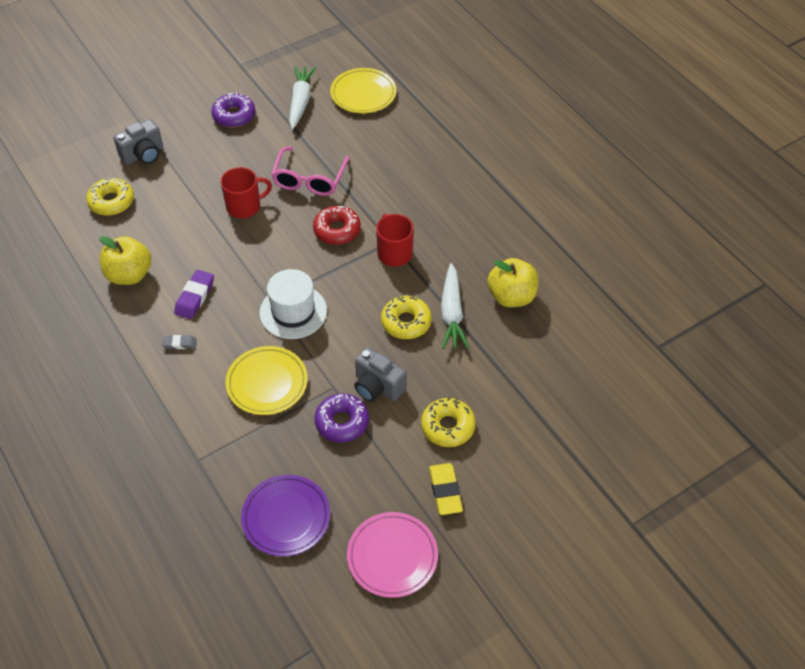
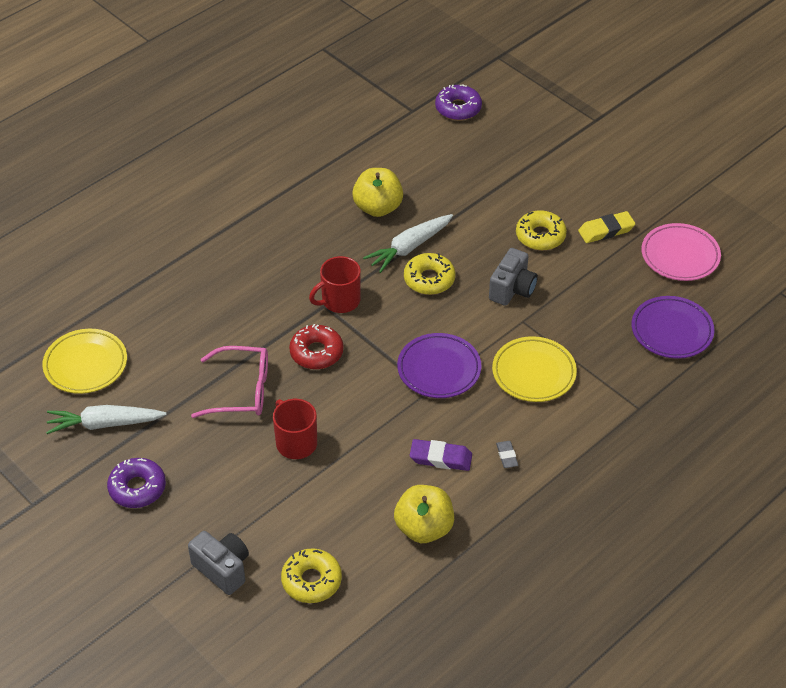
camera: 100 degrees left, 5 degrees down
(293, 312) = (439, 369): white hat -> purple plate
(342, 422) = (560, 309): purple donut -> purple donut (458, 108)
(452, 313) = (409, 247): white carrot -> white carrot turned 150 degrees clockwise

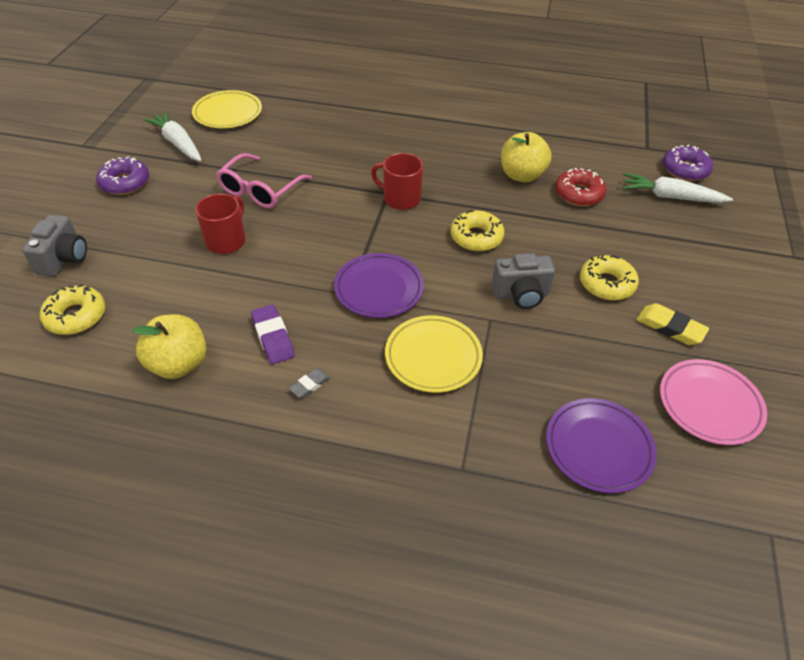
camera: 55 degrees right, 0 degrees up
(241, 390) = (260, 190): pink glasses -> pink glasses turned 60 degrees clockwise
(316, 352) = (333, 210): red donut -> red donut (578, 194)
(409, 247) = (499, 210): white carrot -> white carrot (670, 197)

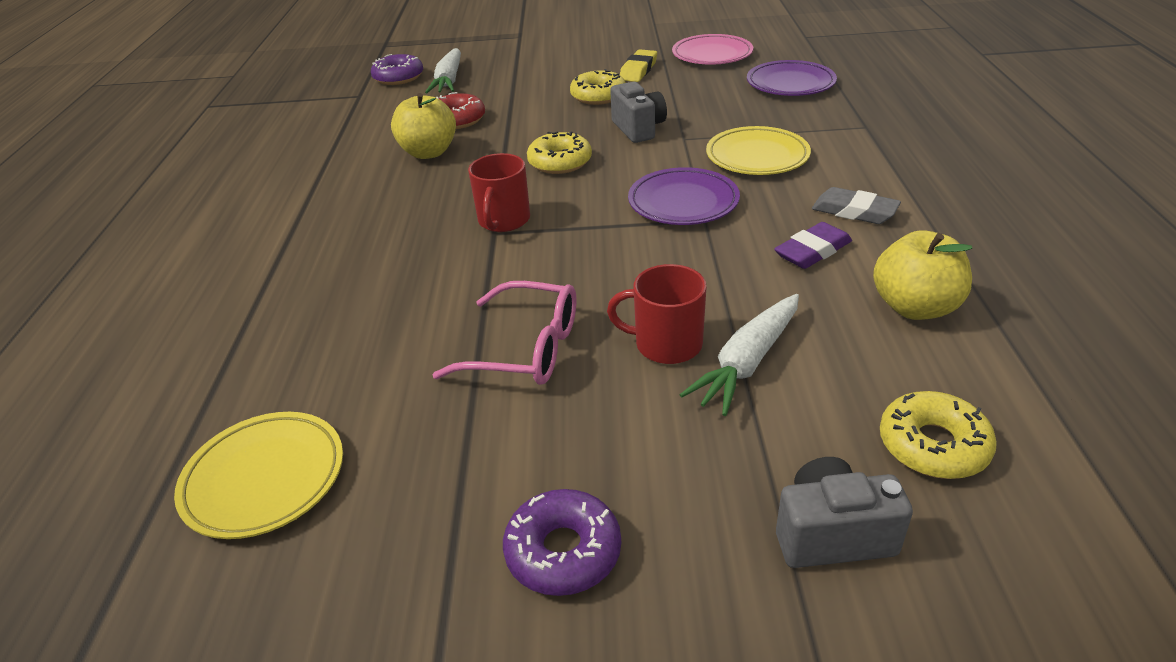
camera: 100 degrees left, 10 degrees down
(178, 143) = (395, 520): white carrot -> white carrot (747, 363)
(310, 385) = (854, 211): grey eraser -> grey eraser, size x1.68

